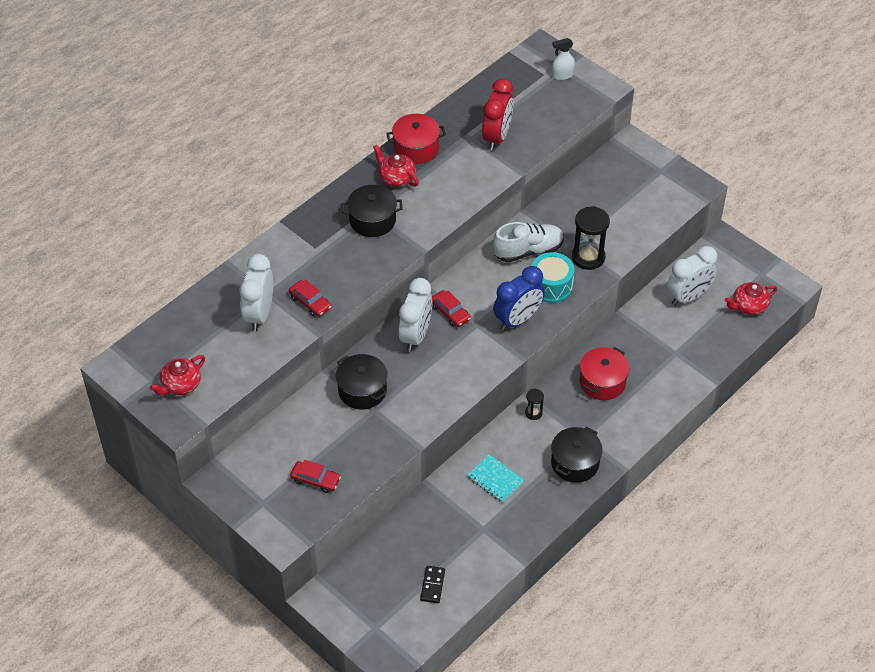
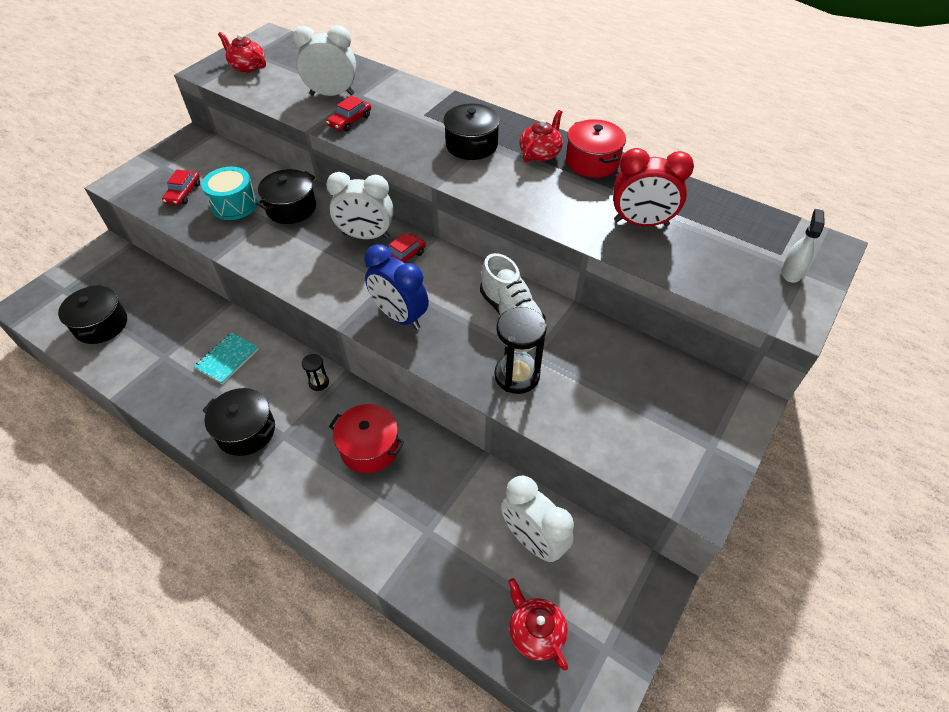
camera: 80 degrees right, 0 degrees up
(432, 585) = (101, 325): black domino -> black pot
(551, 286) = (459, 342): turquoise drum -> turquoise drum (234, 205)
(562, 75) = (791, 272): white spray bottle -> white spray bottle turned 45 degrees clockwise

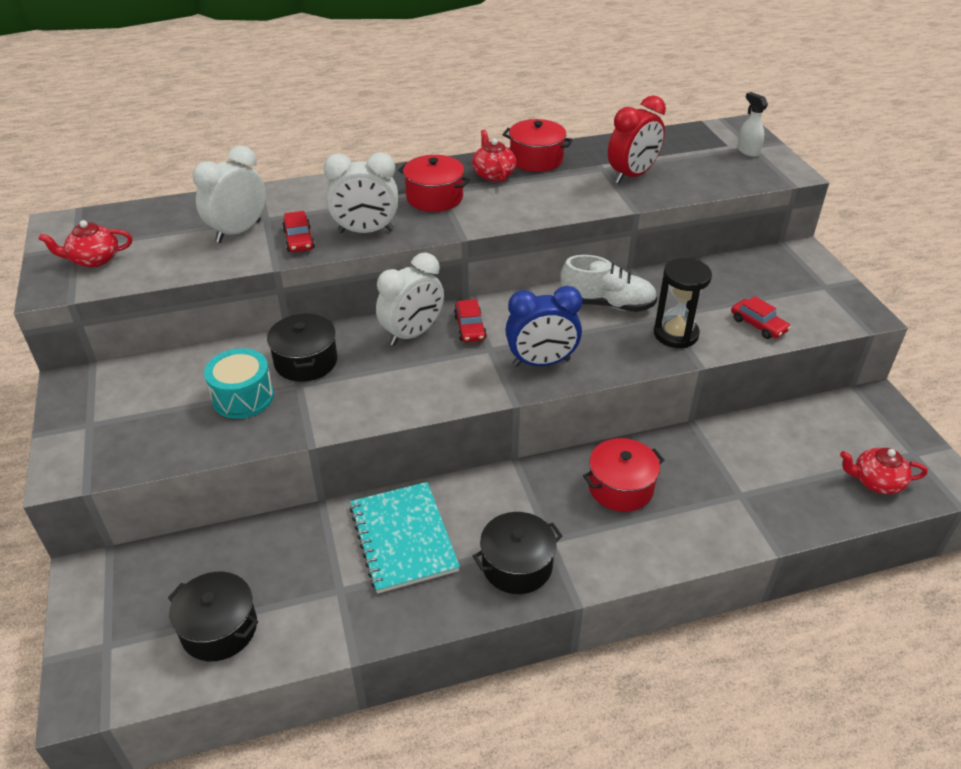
camera: 50 degrees left, 10 degrees down
(183, 193) = (165, 427): red car -> red car (758, 325)
(227, 359) = (403, 538): turquoise notebook -> turquoise notebook, size x1.72
(319, 383) = (509, 485): black hourglass -> none
(471, 145) = (434, 197): black pot -> red pot
(533, 540) = (796, 440): white clock -> white clock (366, 231)

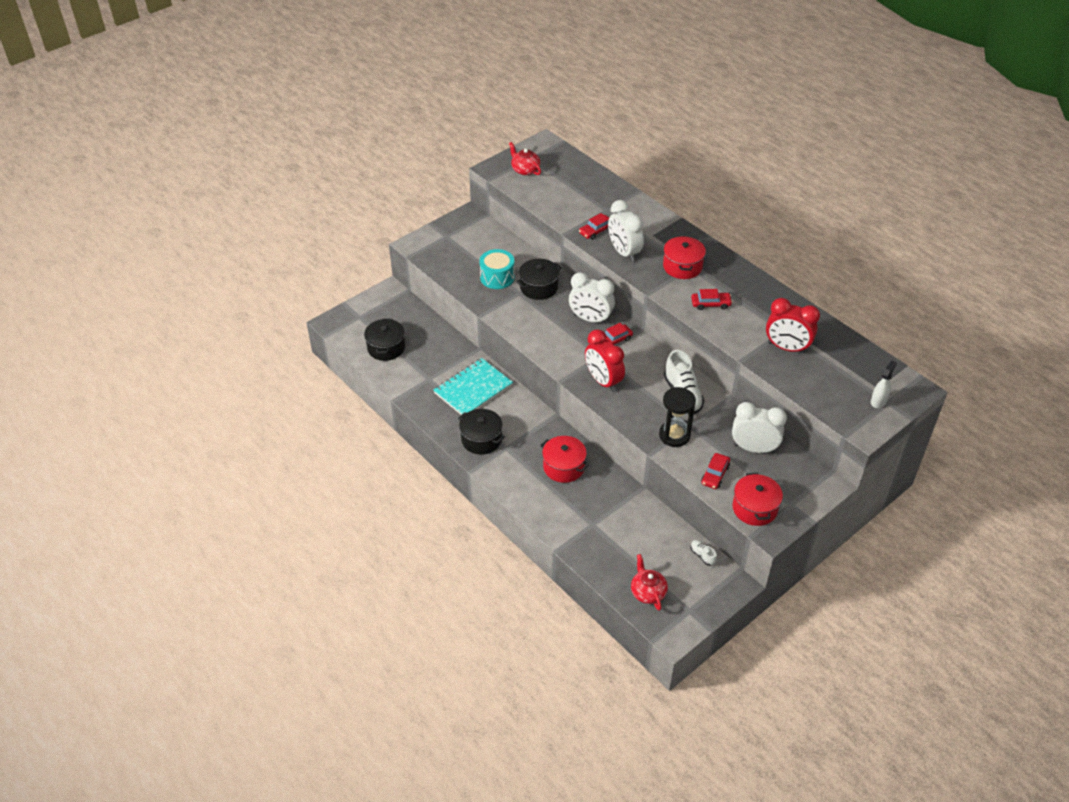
camera: 65 degrees right, 5 degrees up
(238, 232) = (586, 206): white clock -> white clock (754, 448)
(493, 174) = (732, 282): red teapot -> none
(520, 199) = (710, 304): none -> red car
(536, 159) = (768, 296): red pot -> red pot (754, 508)
(541, 362) = (603, 381): blue clock -> red clock
(825, 410) = (702, 555): none -> white shoe

